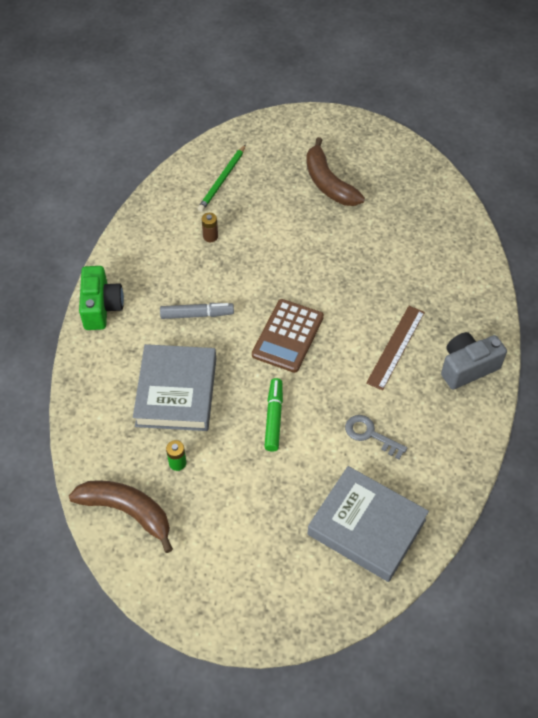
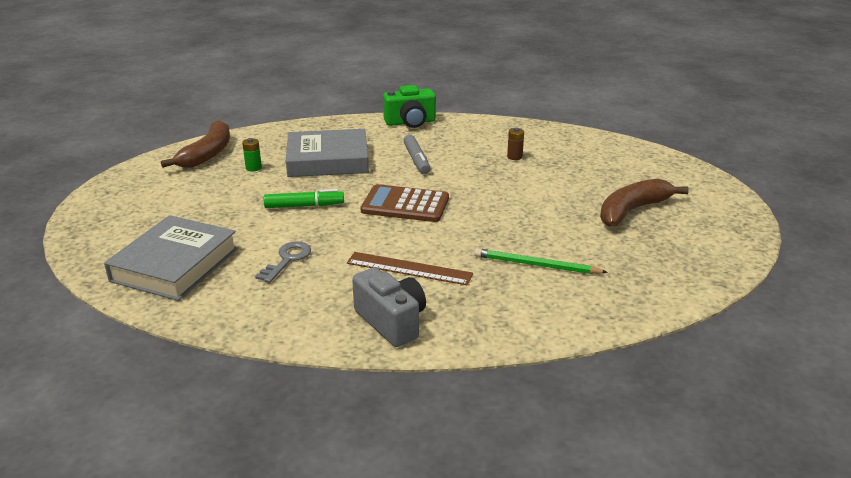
camera: 80 degrees right, 25 degrees down
(222, 180) = (592, 155): green pencil -> green pencil (536, 265)

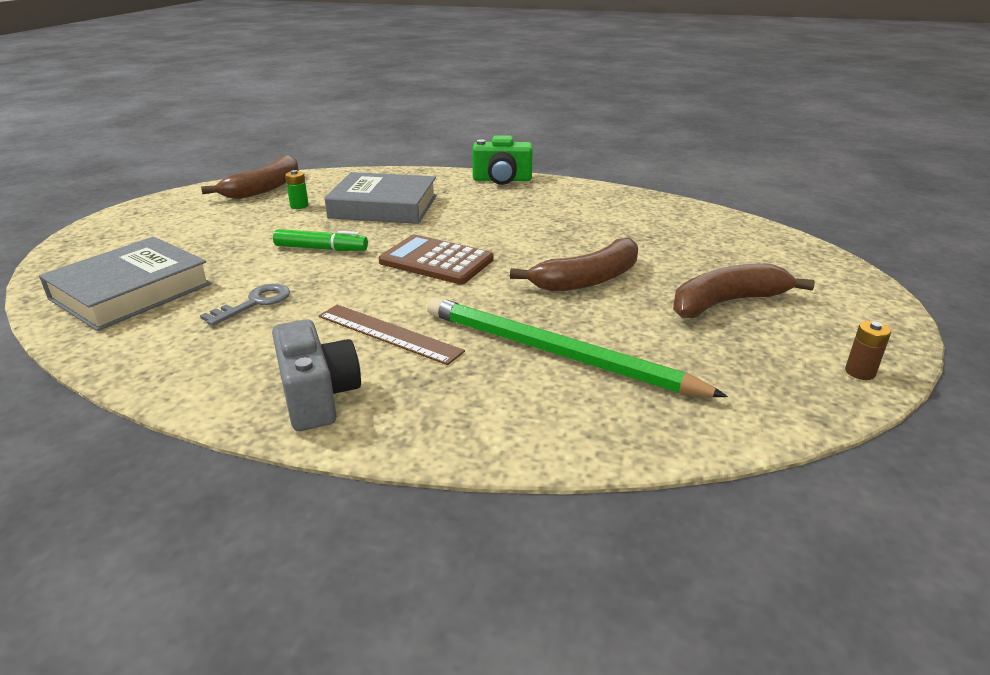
camera: 15 degrees right, 0 degrees up
(416, 160) = (483, 217): grey marker -> none
(514, 157) = (602, 225): brown battery -> brown battery (860, 372)
(528, 205) = (587, 279): none -> brown banana
(536, 265) = (555, 353): green pencil -> green pencil, size x1.75

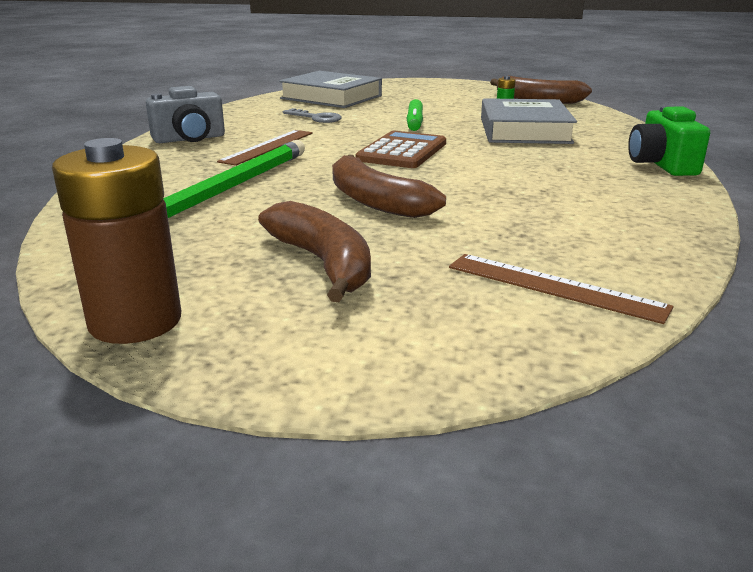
camera: 85 degrees right, 5 degrees down
(732, 237) = (554, 287): none -> brown ruler
(860, 372) = (135, 321): brown battery -> brown battery, size x2.43

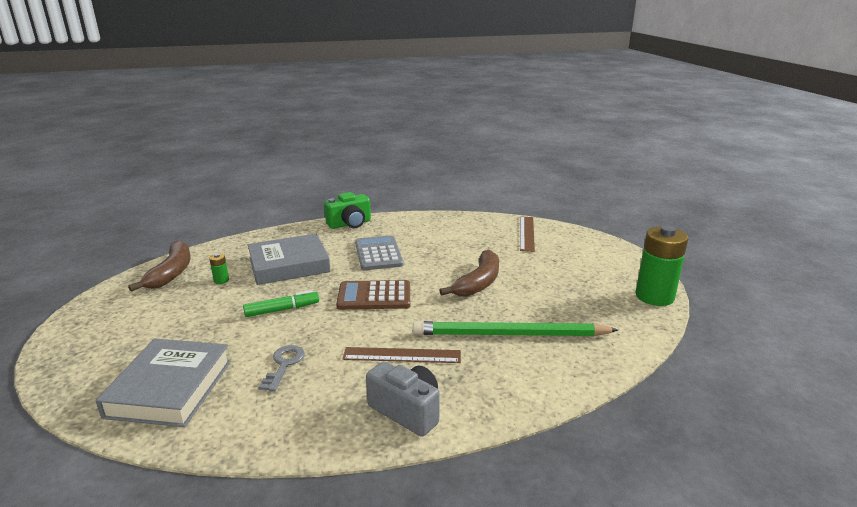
camera: 115 degrees left, 0 degrees up
(135, 321) = (654, 296): brown battery -> green battery
(323, 263) = (563, 276): brown banana -> none
(528, 166) = (378, 254): none -> grey calculator

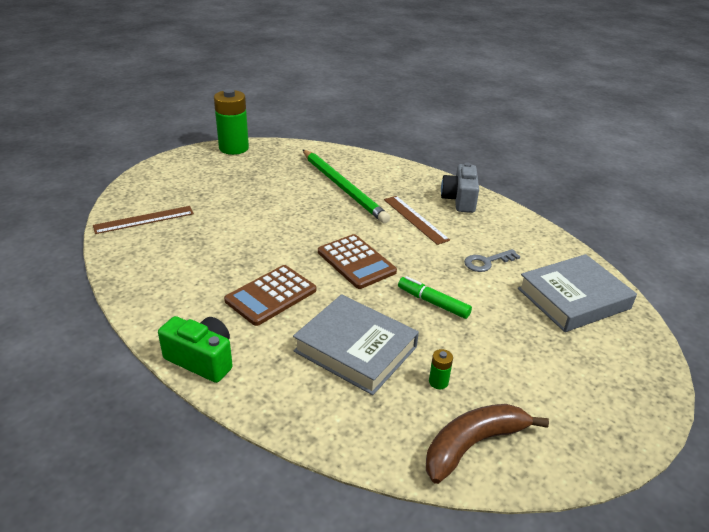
camera: 125 degrees left, 10 degrees up
(378, 254) = (271, 295): grey calculator -> brown calculator
(478, 282) = (279, 218): brown banana -> none

